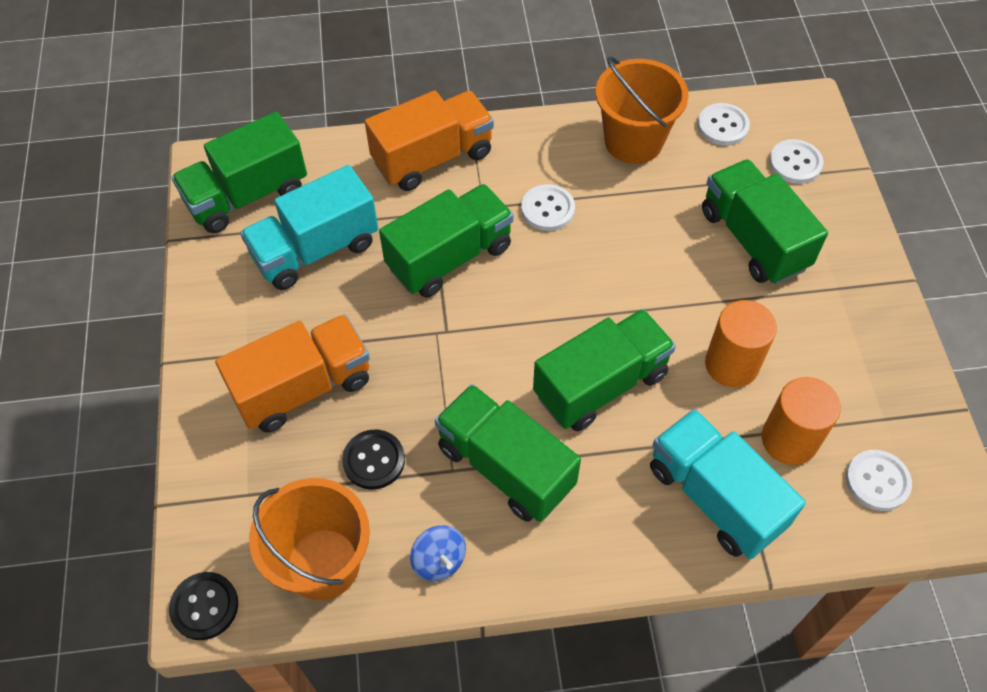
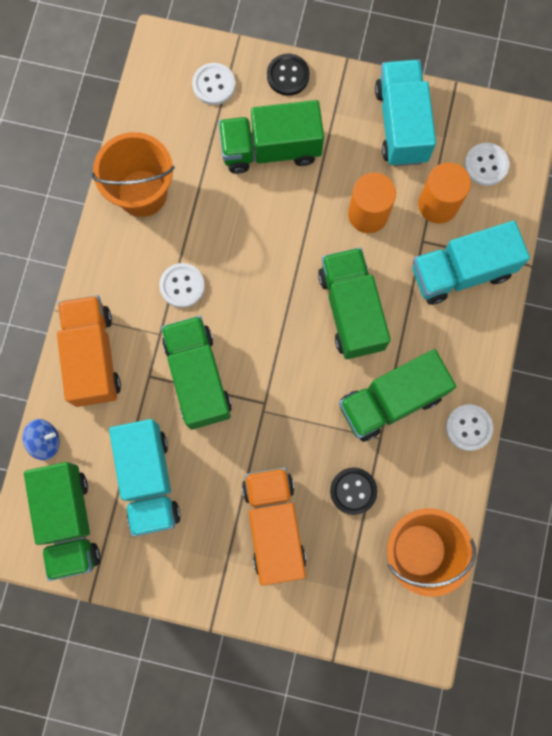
camera: 70 degrees left, 20 degrees up
(204, 606) = (422, 641): black button -> black button (288, 75)
(439, 560) = (443, 470): blue spinning top -> blue spinning top (45, 441)
(722, 126) = (155, 119): white button -> white button (468, 427)
(869, 364) = (401, 124): none -> turquoise truck

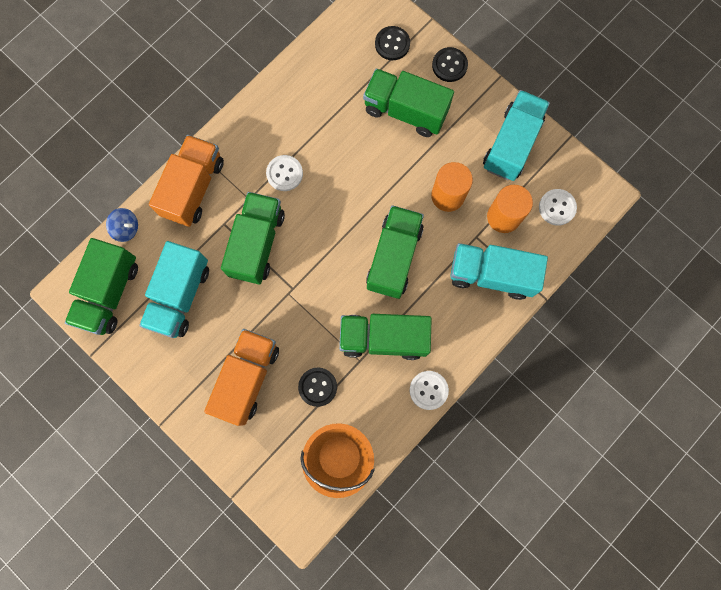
camera: 30 degrees right, 0 degrees up
(142, 193) = (296, 93): orange bucket -> none
(214, 85) = (392, 44): white button -> black button

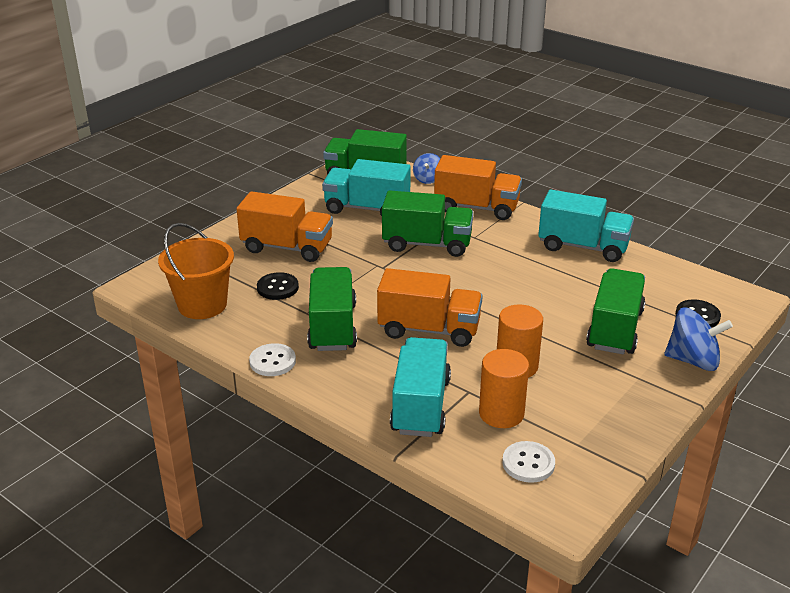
camera: 85 degrees right, 45 degrees down
(284, 173) = (508, 255): white button -> none
(394, 257) = (429, 329): green truck -> orange truck
(449, 65) = (693, 360): black button -> blue spinning top
(511, 144) = (606, 417): turquoise truck -> turquoise truck (583, 247)

